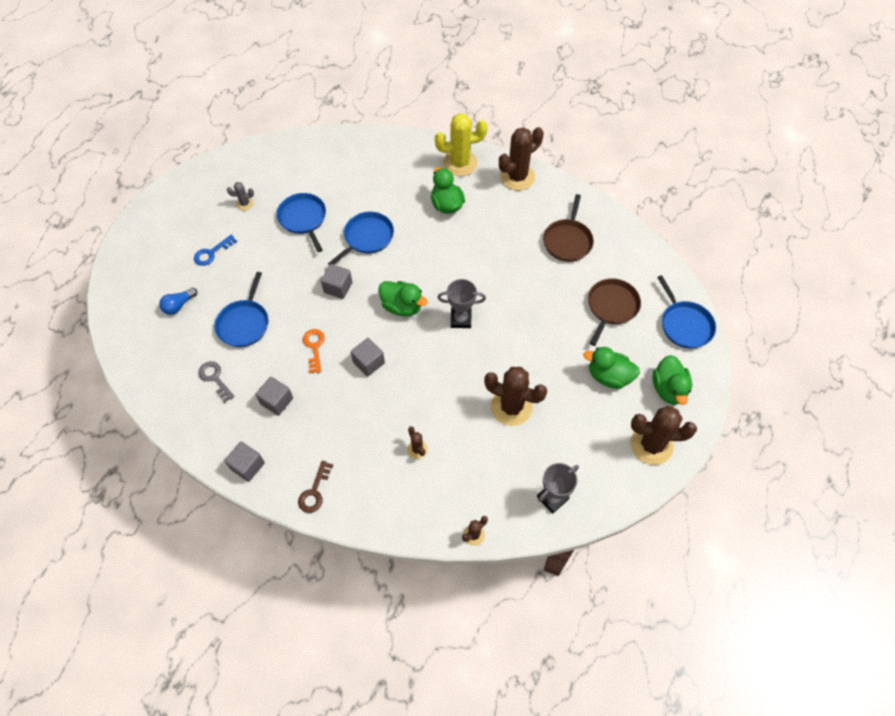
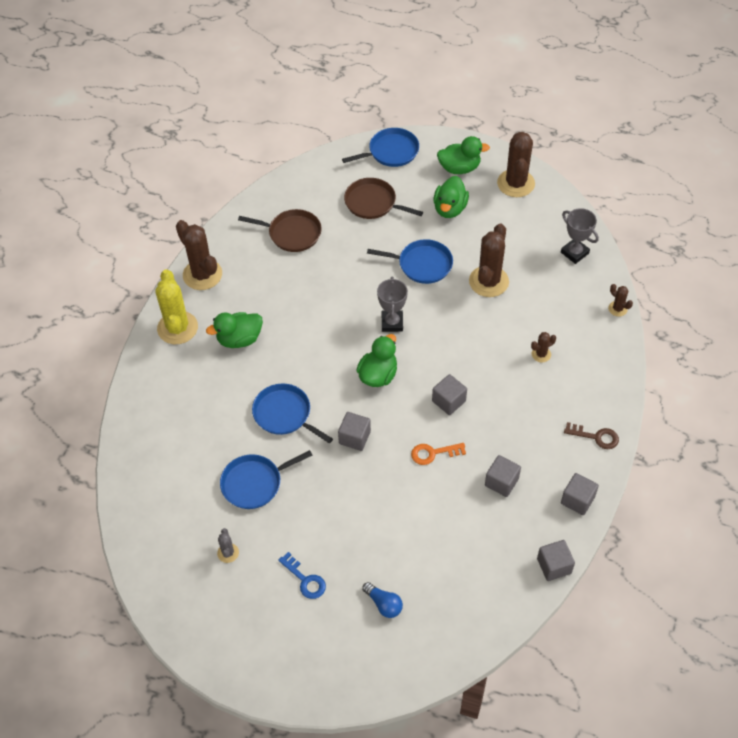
camera: 90 degrees left, 5 degrees down
(185, 438) = (554, 566): none -> grey cube
(215, 378) = (479, 548): grey key -> none
(244, 323) = (406, 528): blue pan -> blue pan (422, 264)

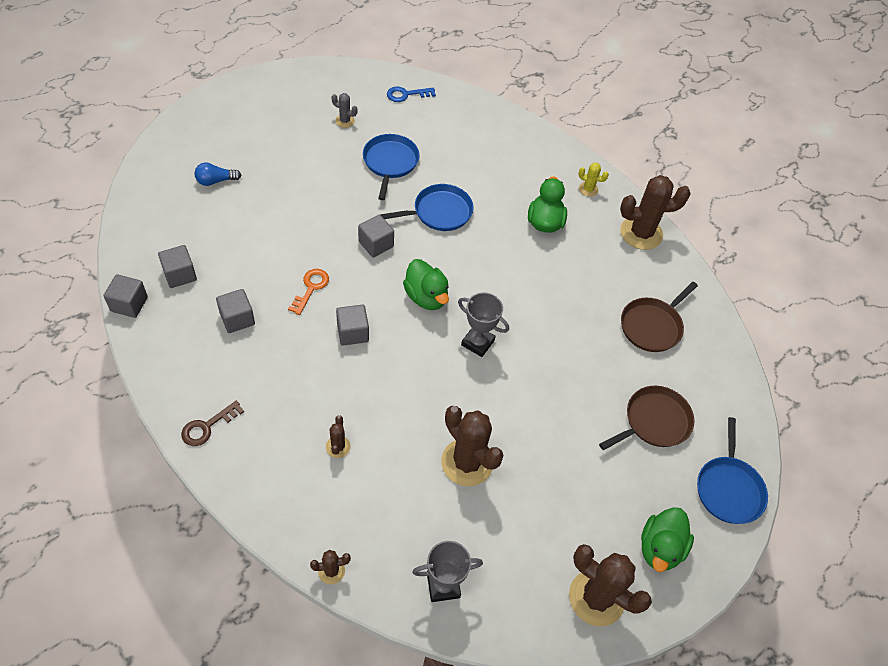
camera: 115 degrees right, 0 degrees up
(177, 328) = (588, 189): yellow cactus -> yellow cactus, size x0.47
(305, 580) = (281, 149): blue key -> blue key (406, 94)
(422, 264) = (534, 414): blue pan -> none
(450, 209) = (599, 493): green duck -> none
(577, 500) = (164, 364): grey cube -> grey cube (180, 275)

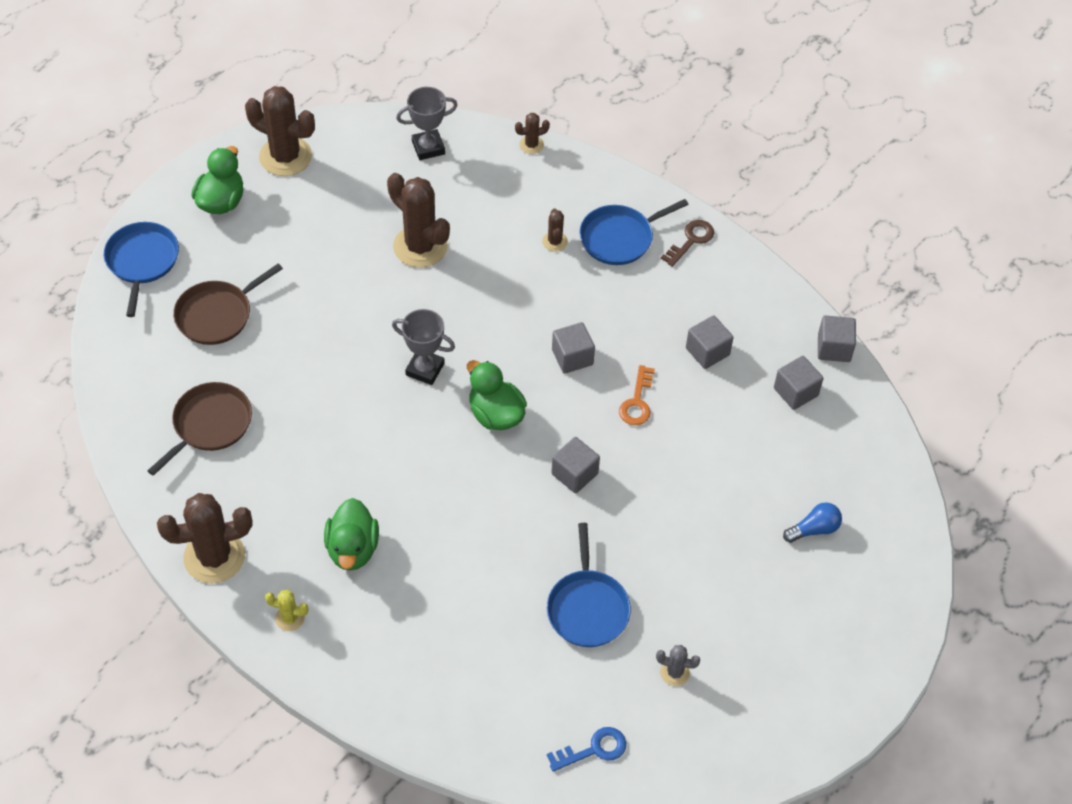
camera: 175 degrees right, 0 degrees up
(439, 212) = (501, 538): blue pan -> blue pan (619, 238)

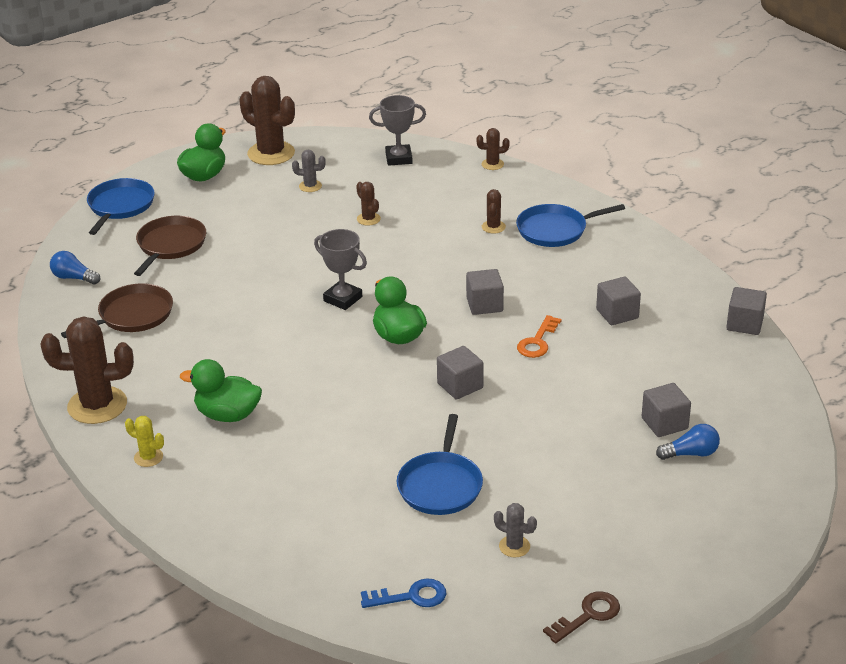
camera: 15 degrees right, 20 degrees down
(127, 378) = (74, 278): none -> blue light bulb
(217, 315) = (170, 245): brown pan -> brown pan turned 135 degrees clockwise
(343, 203) = (310, 186): none -> grey cactus
(352, 549) = (227, 415): green duck -> green duck turned 90 degrees clockwise
(420, 246) = (368, 219): brown cactus -> brown cactus, size x0.47
(691, 240) = (623, 238): brown key -> brown key (588, 615)
(795, 392) = (698, 351): grey cube -> grey cube (664, 423)

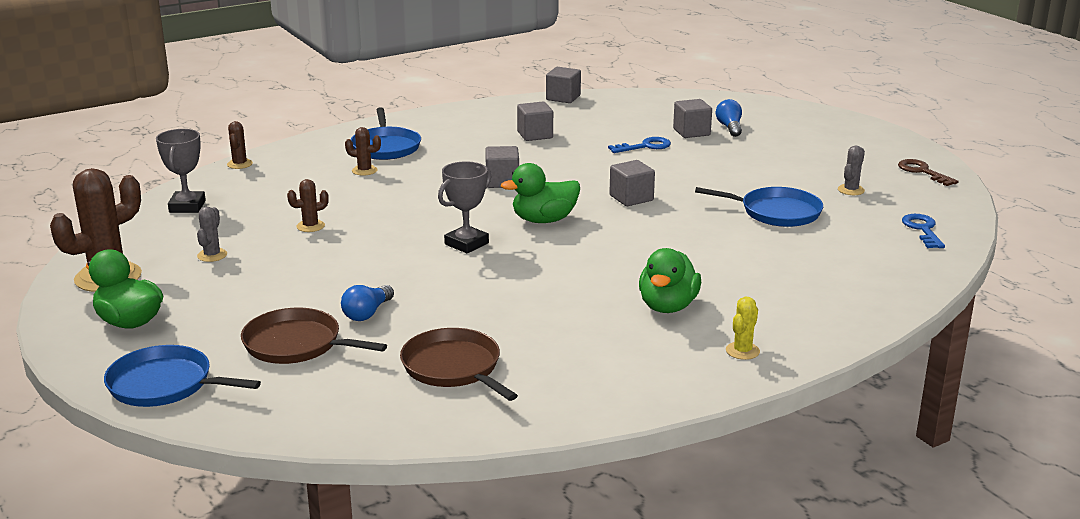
camera: 85 degrees left, 10 degrees down
(74, 278) = (342, 415): blue light bulb -> blue light bulb (367, 313)
(97, 405) = (643, 386): brown cactus -> none
(537, 341) = (569, 165): orange key -> none
(607, 390) = (645, 146): none -> blue key

